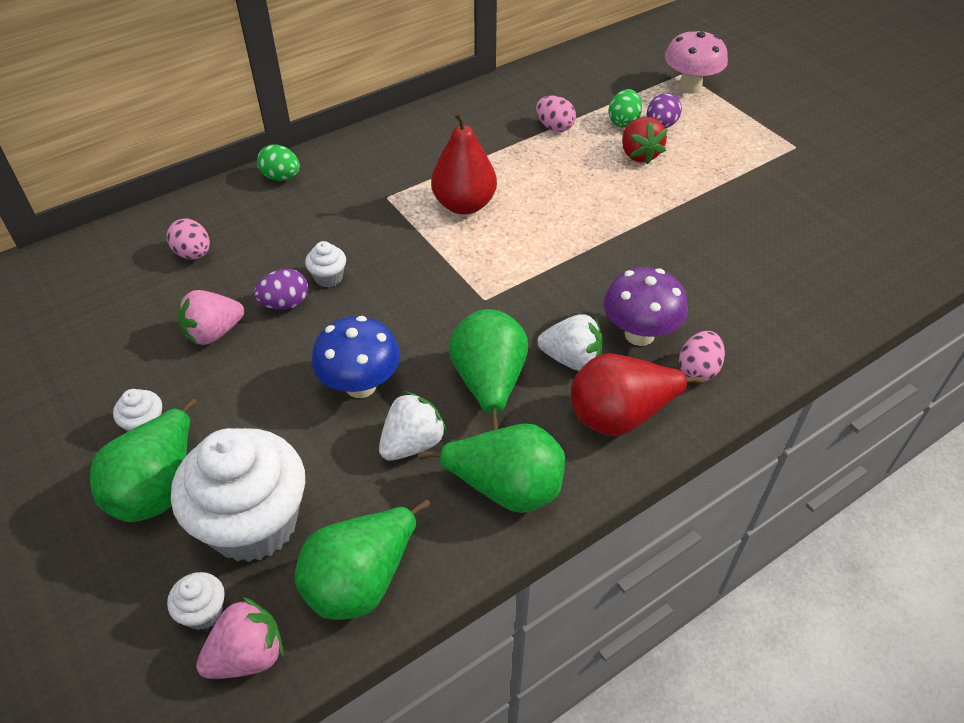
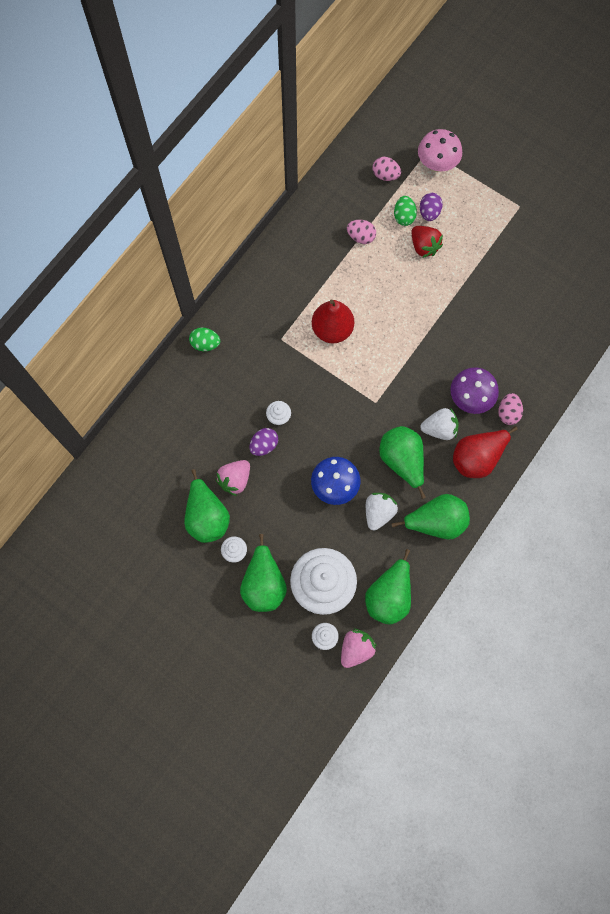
camera: 20 degrees left, 25 degrees up
(139, 366) = (207, 516): none -> green pear
(193, 254) = (188, 426): pink egg -> pink egg (385, 175)

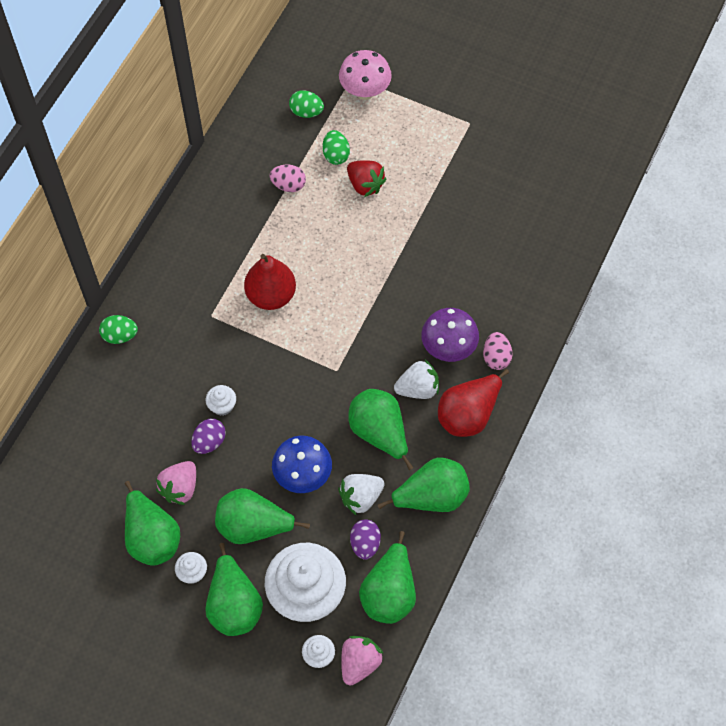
camera: 10 degrees left, 10 degrees down
(289, 521) = (253, 526): none -> green pear
(378, 512) = (361, 497): white strawberry -> white strawberry turned 135 degrees counterclockwise
(385, 175) = (306, 112): pink egg -> green egg
(429, 213) = (365, 146): purple egg -> purple egg (365, 544)

